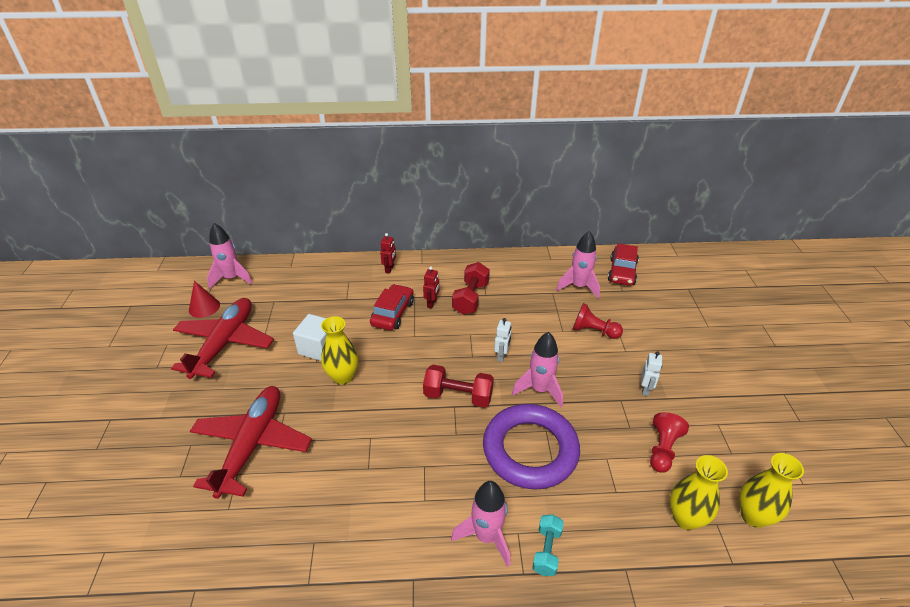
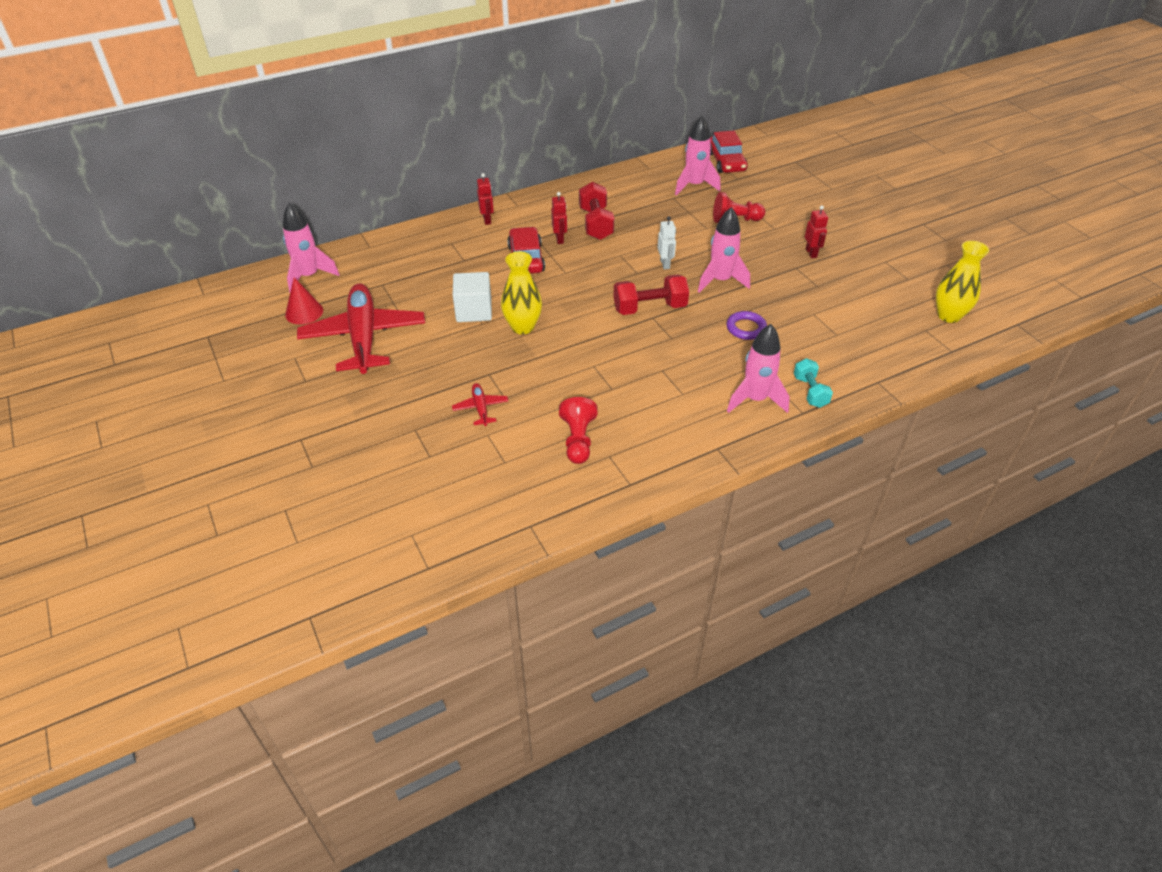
camera: 25 degrees left, 5 degrees up
(252, 444) = (480, 408): red plane -> red plane, size x0.41
(530, 450) = (746, 328): purple ring -> purple ring, size x0.42
(645, 389) = (811, 253): white robot -> red robot
(662, 449) = (854, 293): red pawn -> red pawn (578, 440)
(685, 518) = (900, 334): yellow vase -> none

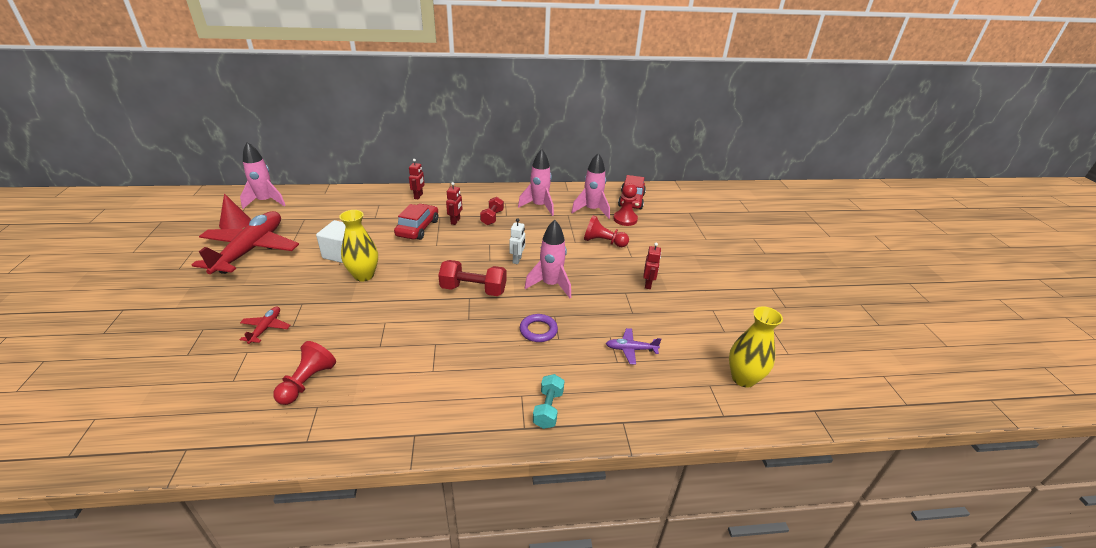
camera: 20 degrees right, 10 degrees down
(596, 224) = (492, 217): red dumbbell -> red dumbbell, size x0.65
(737, 187) = (625, 219): none -> red pawn
(755, 399) = (490, 398): pink rocket -> pink rocket (539, 206)
(840, 320) = (630, 349): none -> purple plane

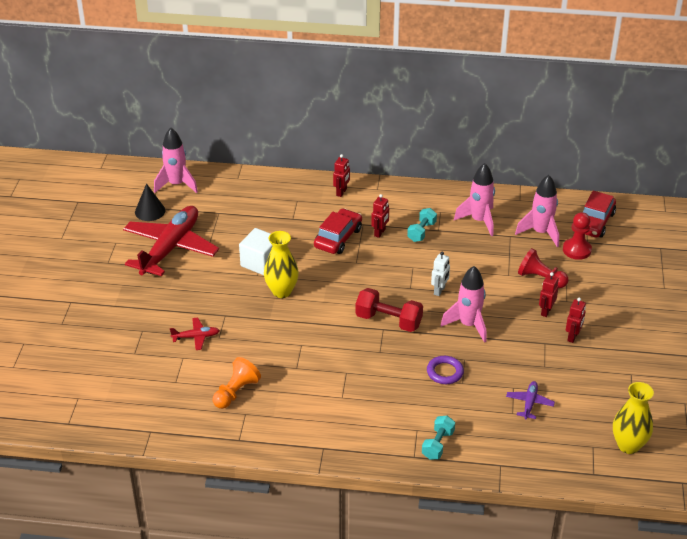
camera: 15 degrees right, 5 degrees up
(235, 223) = (150, 211): red cone -> black cone
(266, 328) = (196, 337): red plane -> red plane turned 60 degrees clockwise
(307, 382) = (236, 392): red pawn -> orange pawn
(492, 217) = (421, 232): red dumbbell -> turquoise dumbbell
(617, 266) = (546, 311): none -> red robot
(630, 349) = (529, 403): purple plane -> purple plane turned 90 degrees clockwise

